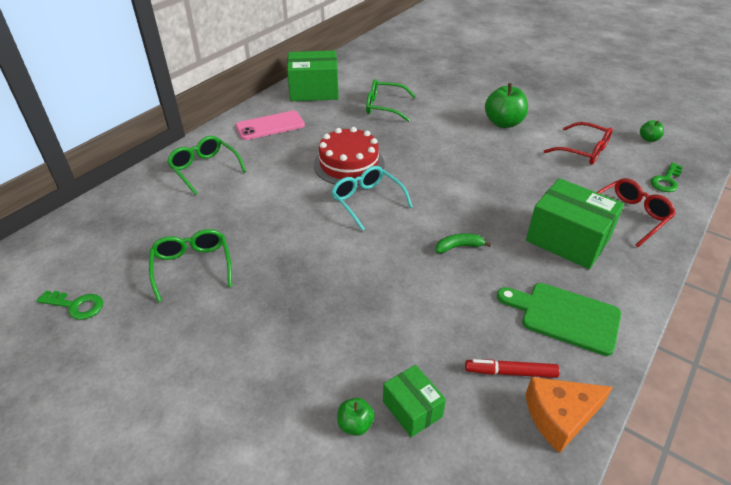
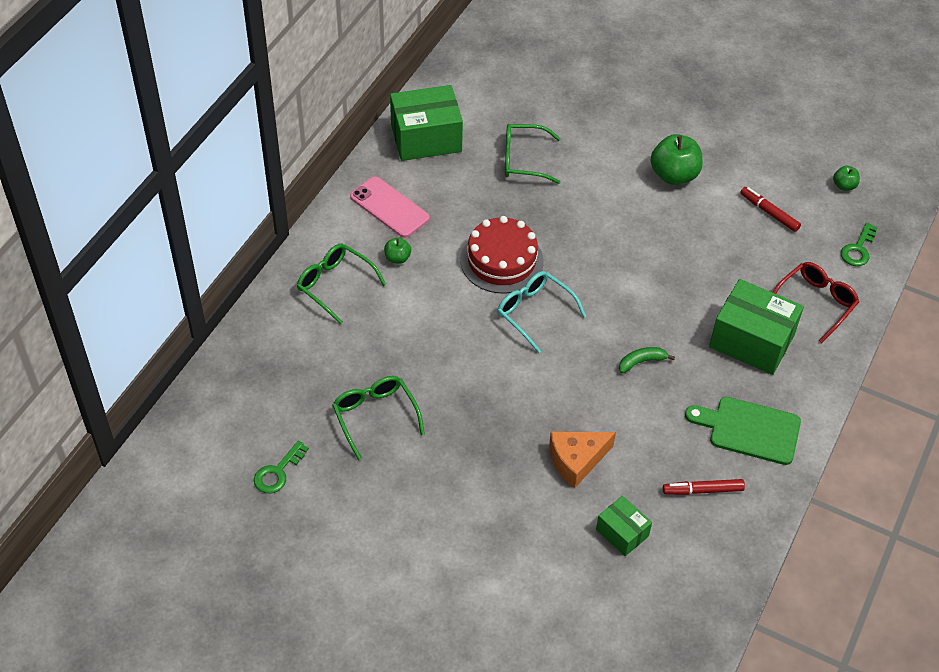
camera: 10 degrees left, 10 degrees up
(76, 305) = (277, 472): green key -> green key turned 120 degrees clockwise
(270, 126) = (389, 207): pink phone -> pink phone turned 75 degrees clockwise
(355, 424) = (576, 551): green apple -> green apple (397, 258)
(560, 417) = (746, 524): orange cheese -> orange cheese (576, 460)
(583, 151) = (769, 212): red glasses -> red marker

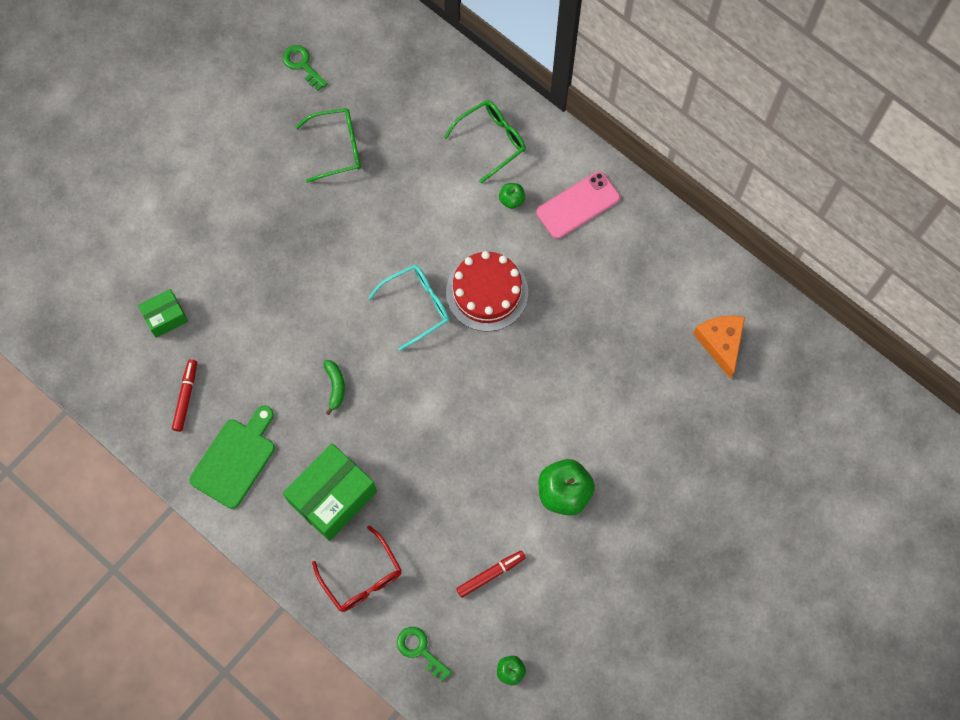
camera: 105 degrees right, 20 degrees up
(426, 138) = (666, 258): green box -> none
(523, 160) = (616, 345): green glasses -> none
(576, 460) = (246, 300): orange cheese -> orange cheese (720, 343)

